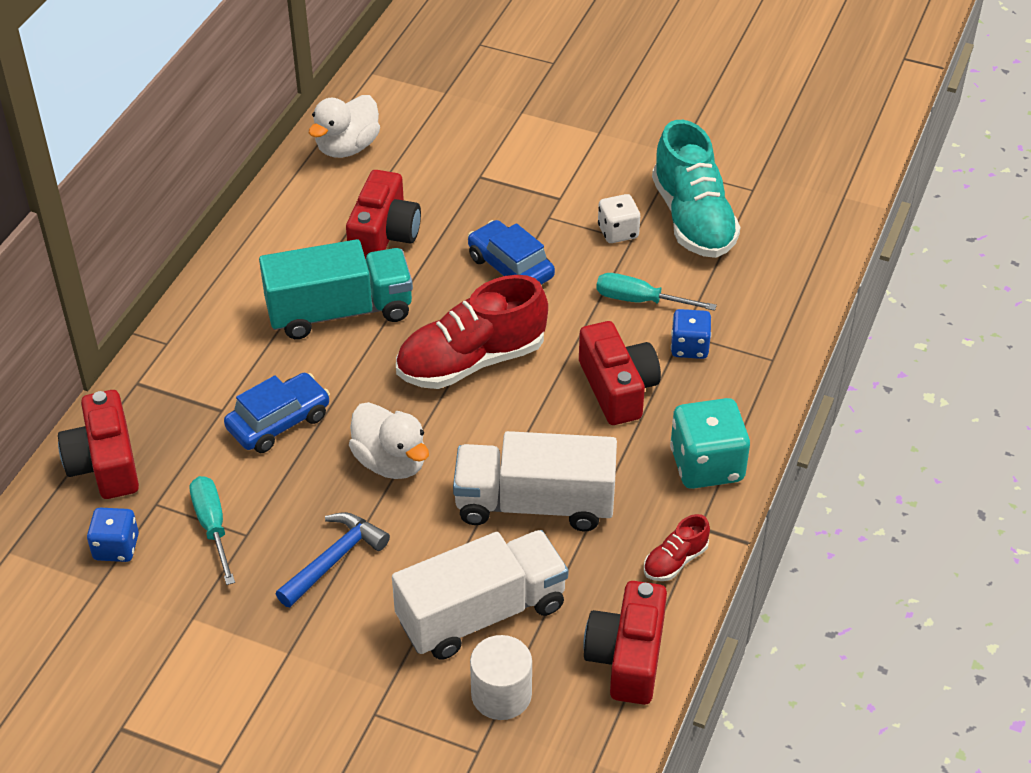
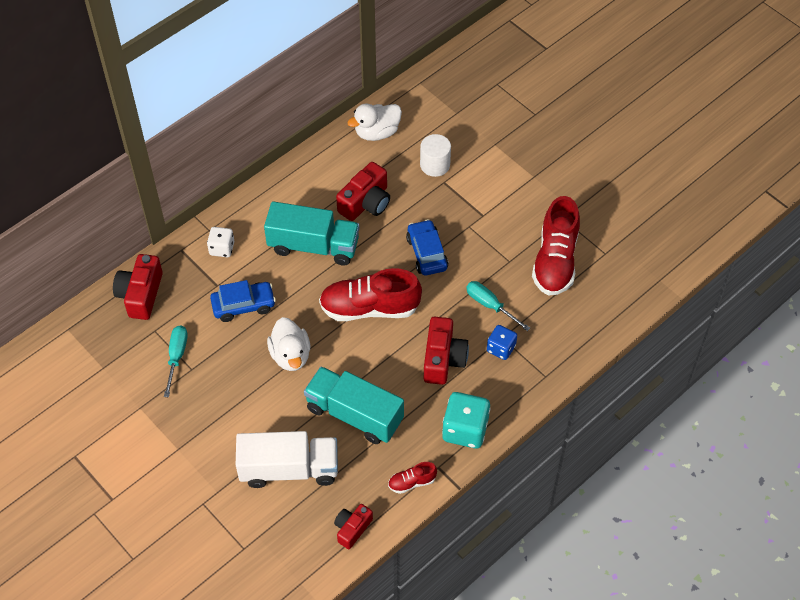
camera: 25 degrees right, 10 degrees up
(116, 547) = (122, 349): blue dice -> none
(334, 559) = (229, 403): blue hammer -> none
(501, 694) = (273, 521): white cylinder -> white cylinder (435, 165)
(534, 504) = (354, 414): white truck -> turquoise truck
(618, 232) = (504, 252): white dice -> white dice (222, 248)
(627, 657) = (352, 529): red camera -> red camera, size x0.63
(693, 219) = (555, 261): turquoise shoe -> red shoe

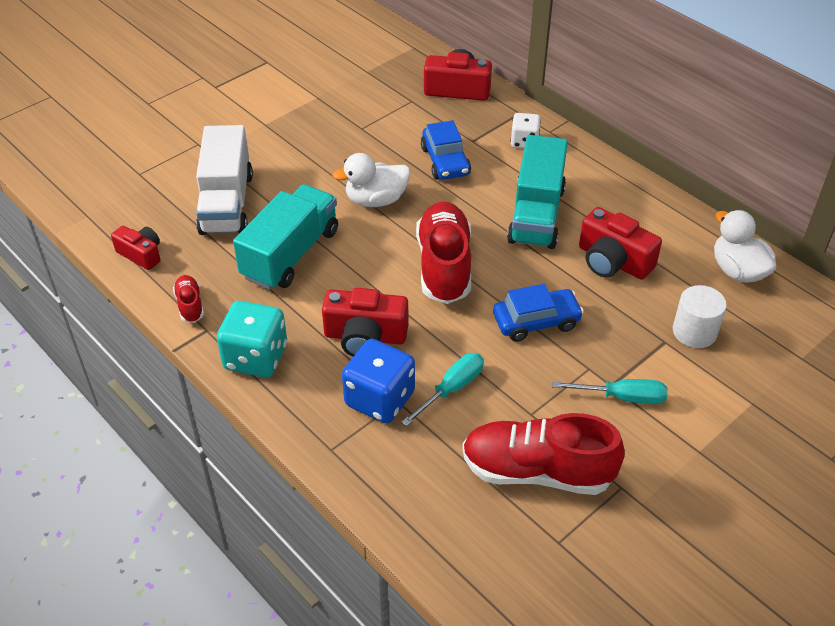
camera: 90 degrees right, 10 degrees down
(176, 357) = (377, 117): turquoise screwdriver -> turquoise screwdriver (622, 397)
(501, 348) = (380, 399): blue dice -> blue dice, size x1.66

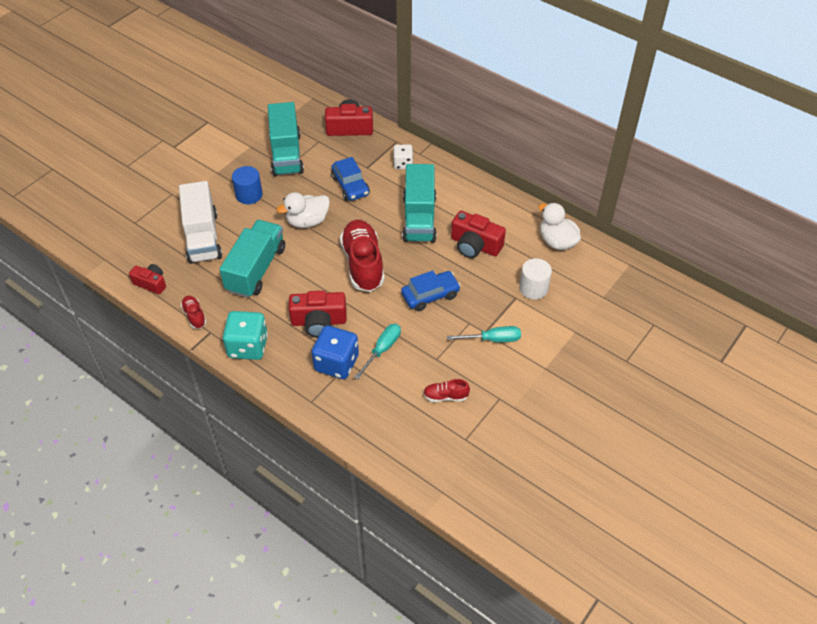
camera: 10 degrees left, 5 degrees up
(302, 157) = (249, 195): none -> blue cylinder
(364, 112) = (286, 154): none -> turquoise truck
(537, 471) = (445, 396): red shoe -> red shoe, size x0.46

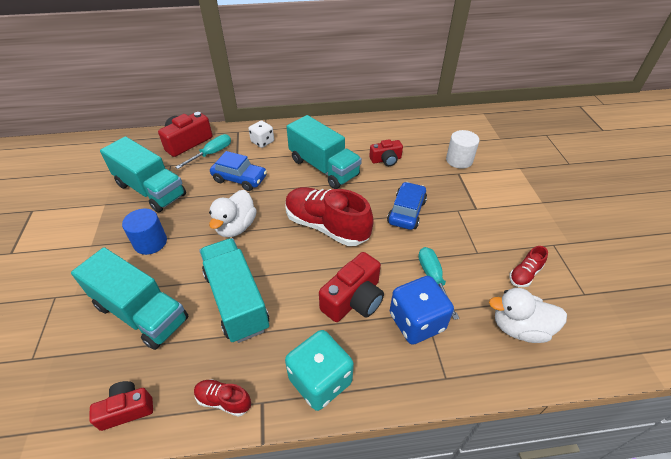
camera: 45 degrees left, 5 degrees down
(203, 237) = (141, 312): white truck -> turquoise truck
(475, 245) = (386, 160): red camera -> red camera, size x0.63
(493, 339) = (488, 209): turquoise screwdriver -> turquoise screwdriver (211, 153)
(557, 241) = (429, 126): white duck -> white duck (519, 328)

